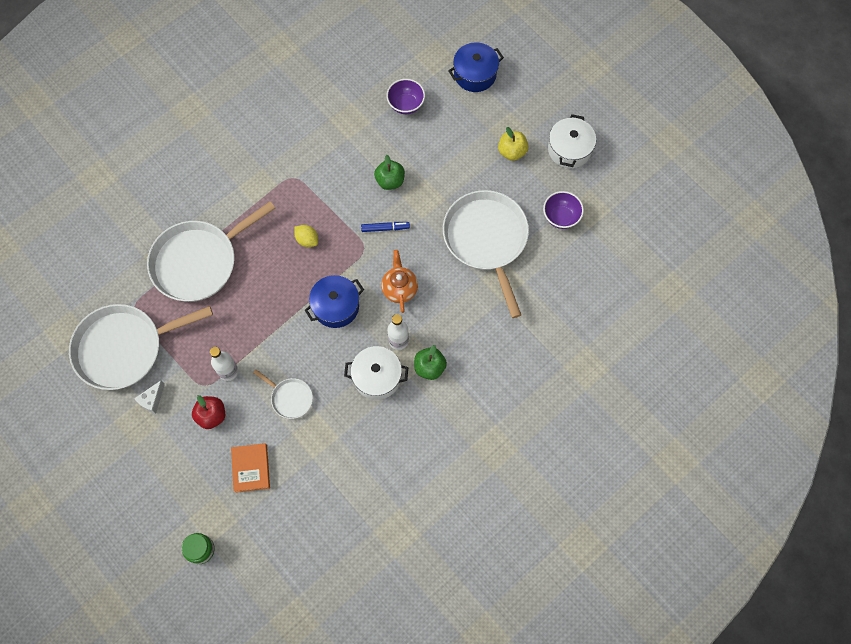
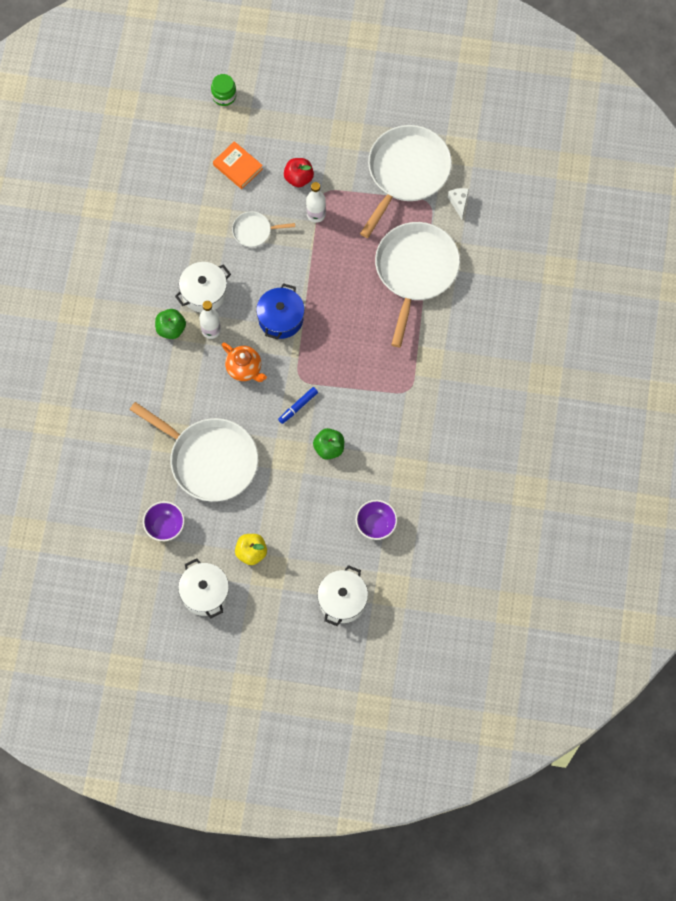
camera: 140 degrees right, 0 degrees up
(152, 400) = (350, 156): white cheese -> white cheese (459, 203)
(307, 240) = (350, 350): yellow lemon -> none
(475, 74) = (342, 600): blue pot -> white pot

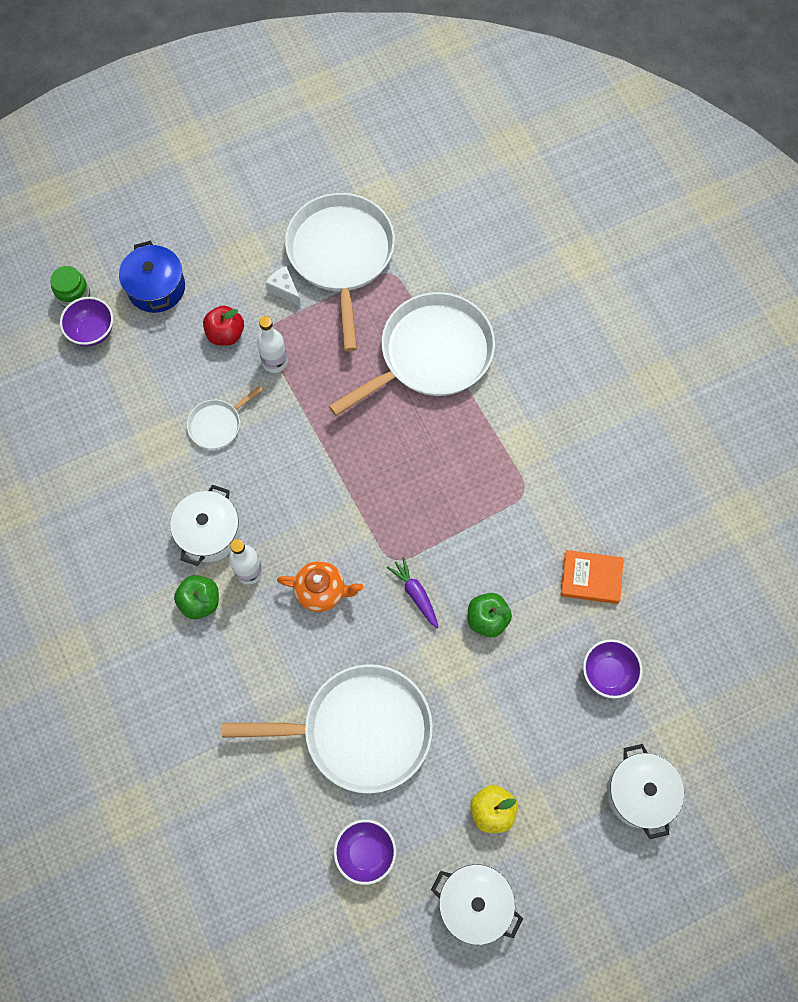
camera: 35 degrees left, 0 degrees up
(219, 125) = (92, 331): none -> purple bowl
(238, 167) = (146, 364): orange book -> orange book (591, 578)
(280, 318) = (320, 504): blue pot -> blue pot (156, 288)
(298, 407) = (415, 594): blue marker -> purple carrot
(415, 271) = (431, 354): white pan -> white pan turned 75 degrees clockwise
(459, 203) = (422, 253): white cheese -> white cheese (284, 290)

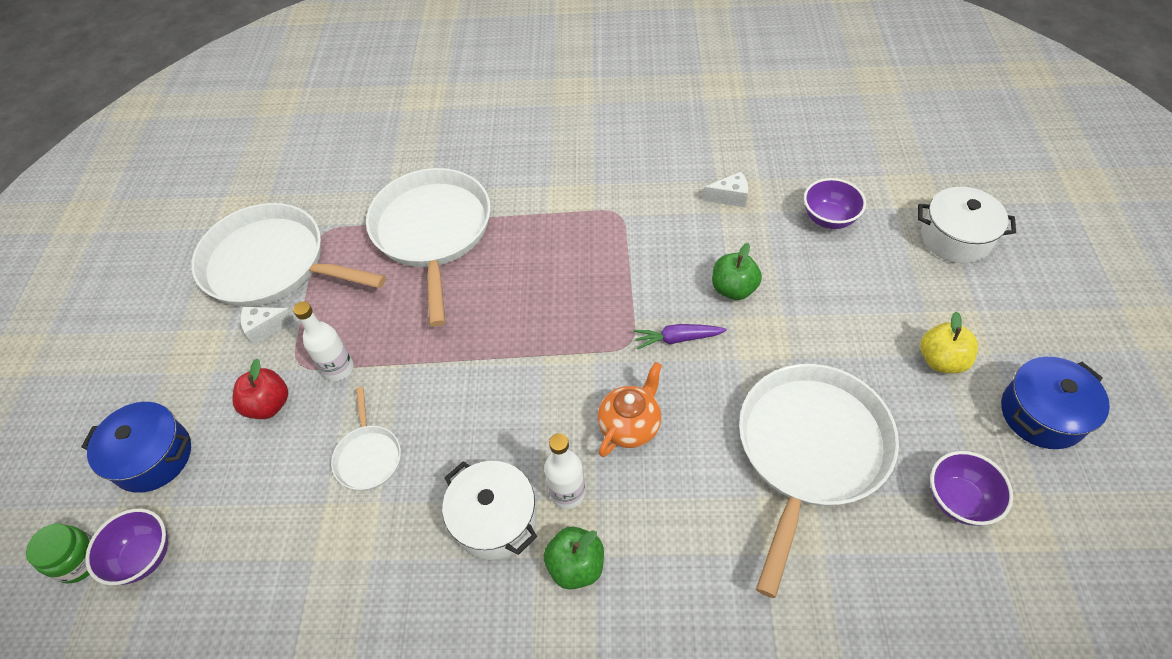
camera: 60 degrees left, 15 degrees down
(474, 903) = (1041, 414): white pot -> blue pot
(591, 578) = (730, 197): orange book -> white cheese

